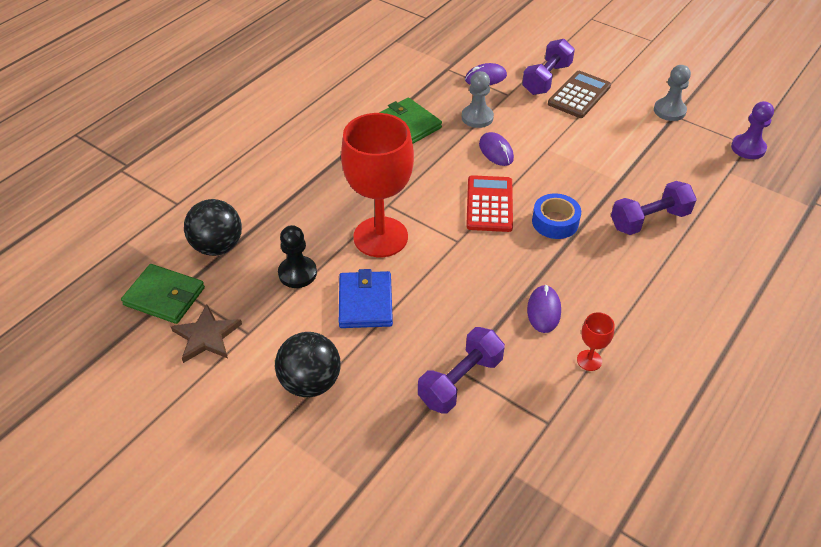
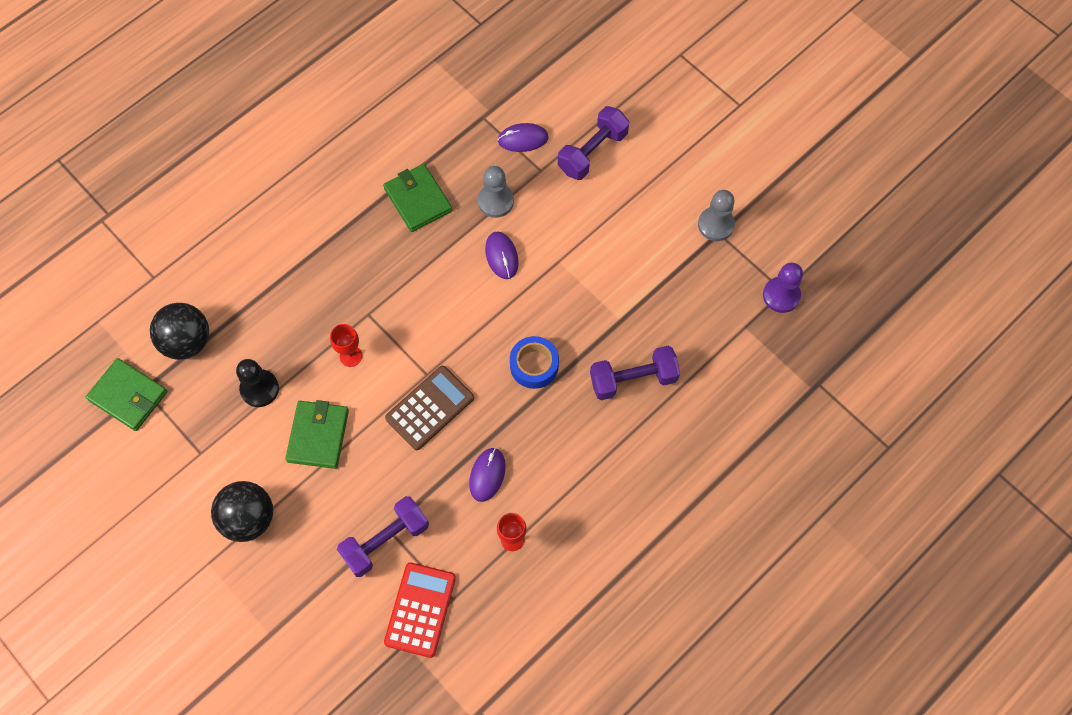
camera: 10 degrees right, 20 degrees up
(206, 336) = (162, 450): brown star -> none
(365, 302) = (318, 435): blue wallet -> green wallet
(380, 237) = (351, 356): red goblet -> red goblet, size x0.40
(489, 204) = (473, 330): red calculator -> red calculator (420, 609)
(579, 95) = (621, 184): brown calculator -> brown calculator (430, 408)

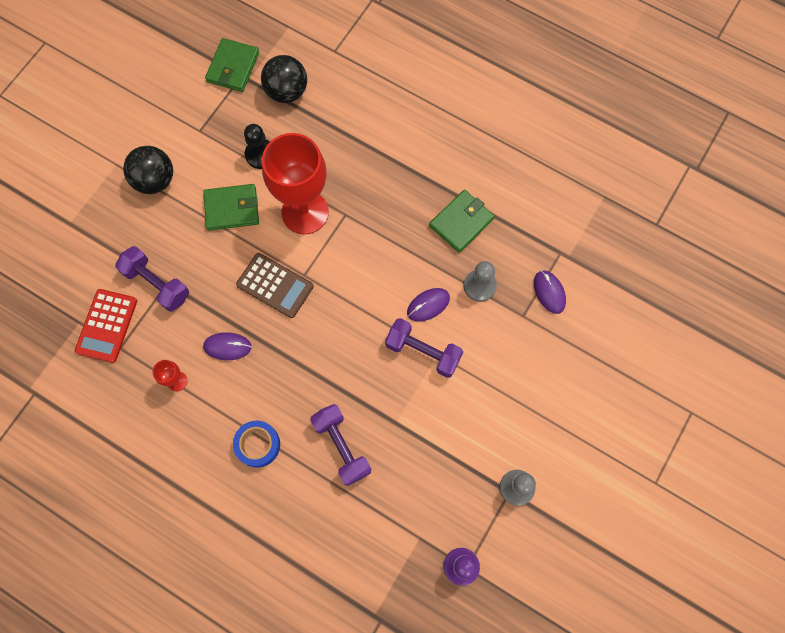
camera: 75 degrees right, 5 degrees up
(351, 356) = (305, 212): red goblet -> red goblet, size x2.48
(420, 609) = (106, 326): red calculator -> red calculator turned 105 degrees clockwise
(534, 365) = (333, 359): blue tape -> blue tape (258, 445)
(592, 152) = (556, 356): purple dumbbell -> purple dumbbell (423, 352)

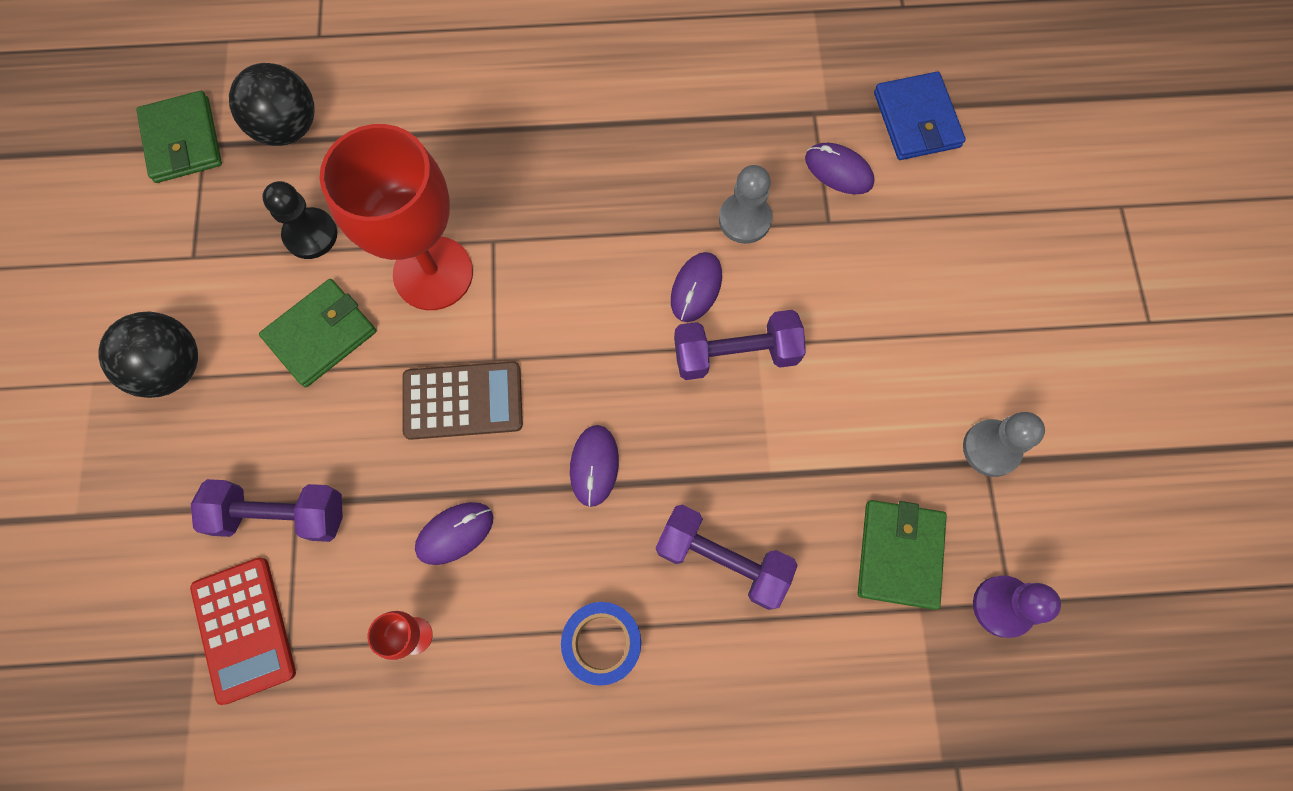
camera: 35 degrees left, 0 degrees up
(314, 359) = (594, 466): none -> purple mouse
(461, 222) = (659, 153): green wallet -> green wallet (899, 554)
(613, 292) = (916, 120): none -> blue wallet

